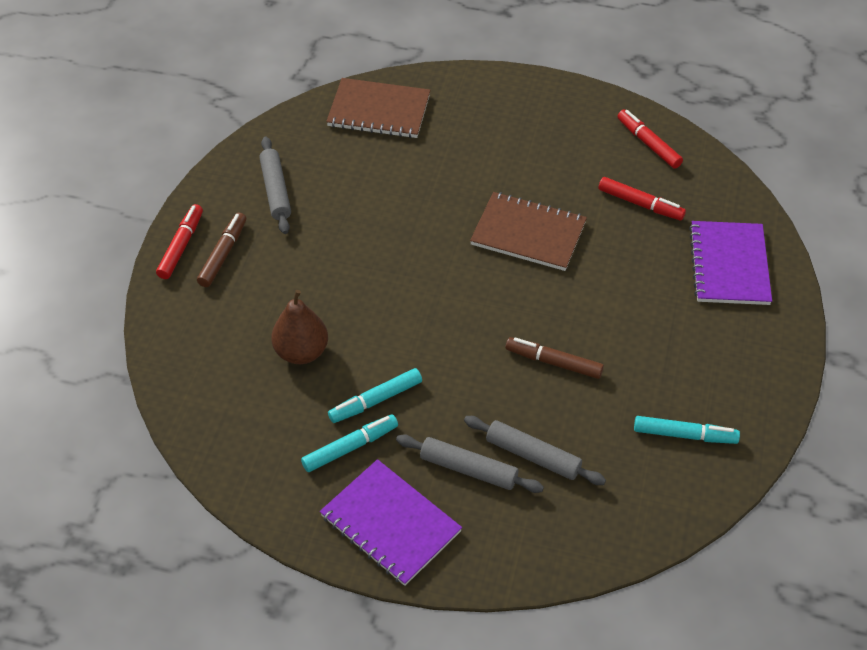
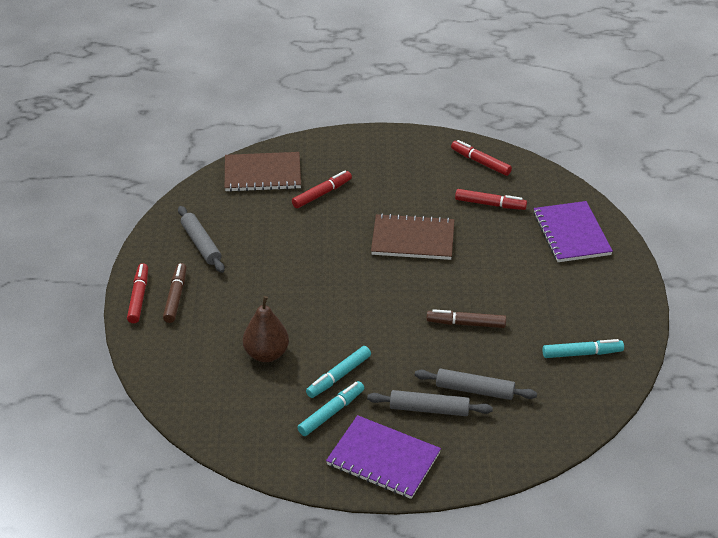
camera: 15 degrees left, 10 degrees down
(440, 150) = (322, 194): none -> red marker

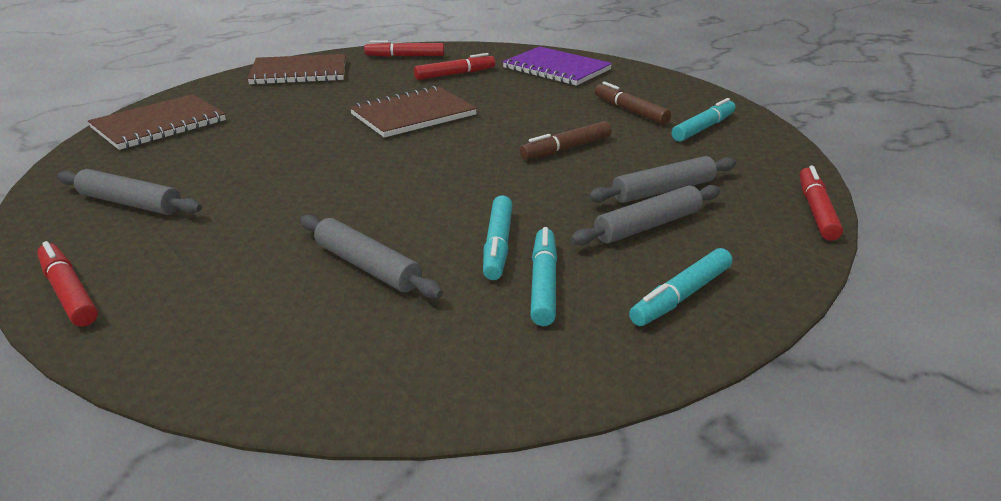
camera: 40 degrees left, 10 degrees down
(176, 297) = (142, 267): brown marker -> brown marker (630, 111)
(266, 354) = (367, 266): brown pear -> grey rolling pin
(322, 194) = (259, 117): red marker -> red marker (816, 211)
(383, 459) = (681, 296): purple notebook -> turquoise marker
(389, 150) = (299, 72): none -> brown notebook

